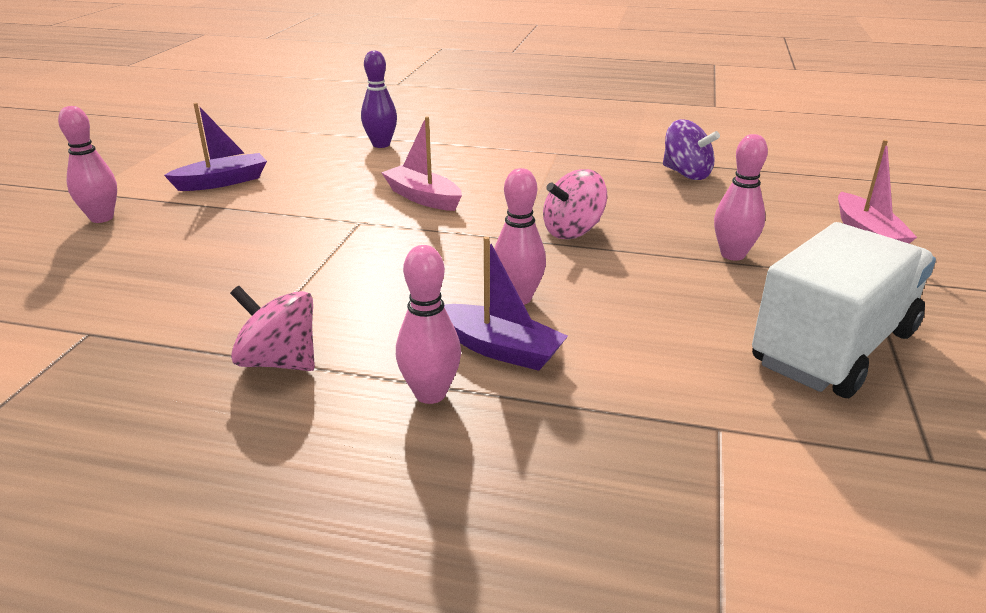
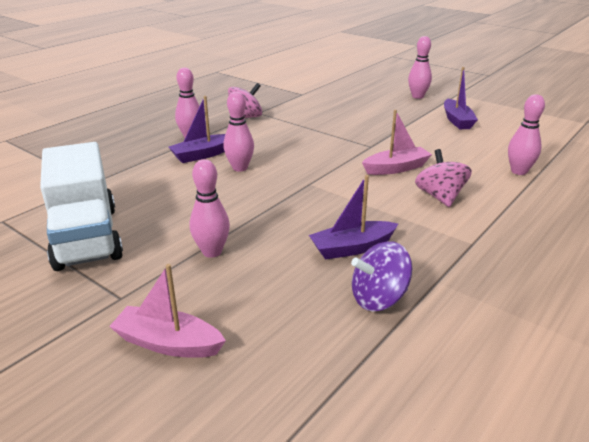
camera: 115 degrees right, 0 degrees up
(381, 144) = (519, 171): purple bowling pin -> pink bowling pin
(573, 231) = (303, 204): pink spinning top -> pink spinning top (440, 197)
(628, 193) = (352, 248): none -> purple boat

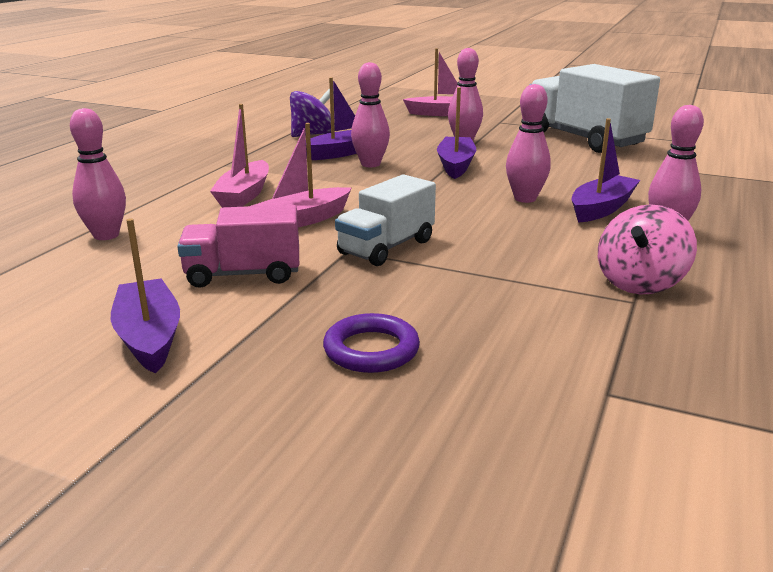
camera: 165 degrees right, 5 degrees down
(255, 211) = (455, 165): none -> purple boat
(349, 145) = (386, 247): none -> white truck
(371, 109) = (371, 350): none -> purple ring
(417, 96) = (231, 437): pink bowling pin -> pink bowling pin (370, 164)
(425, 139) = (243, 275): none -> pink truck
(440, 197) = (244, 195): pink spinning top -> pink boat

